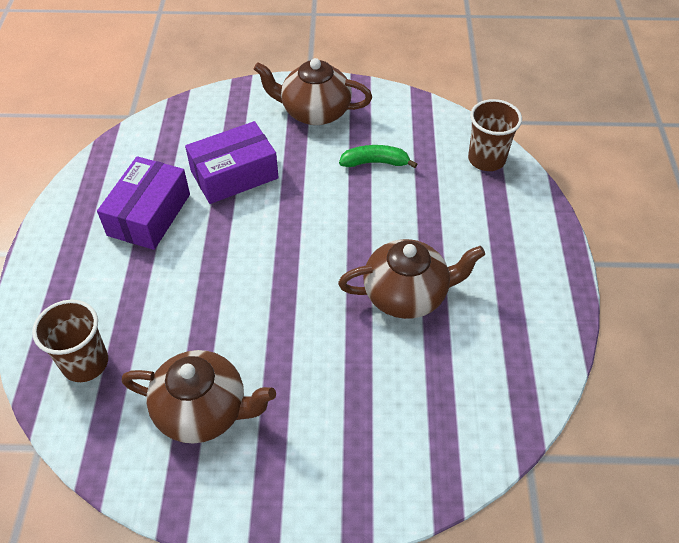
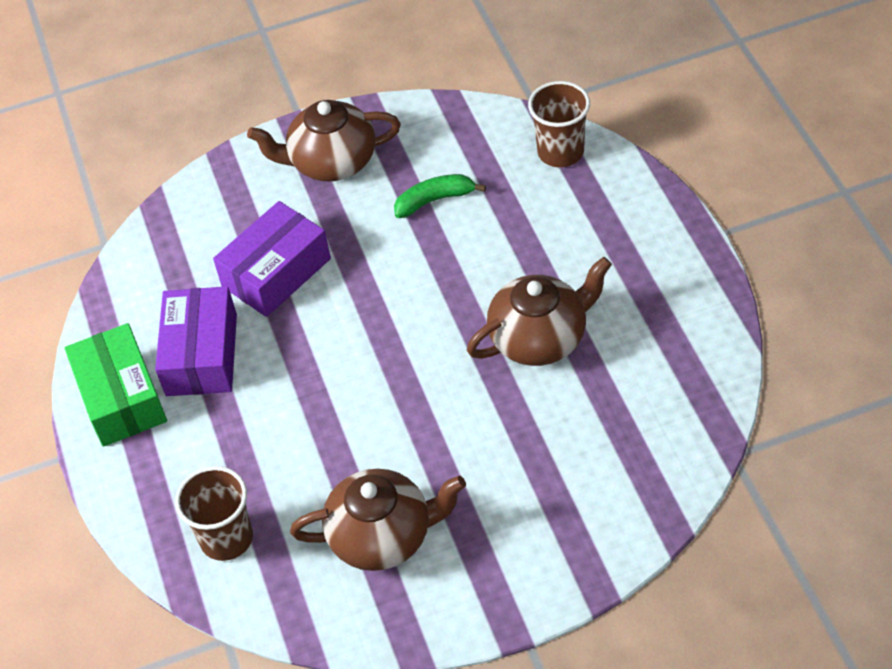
camera: 15 degrees left, 0 degrees up
(76, 225) = (121, 397): none -> green box

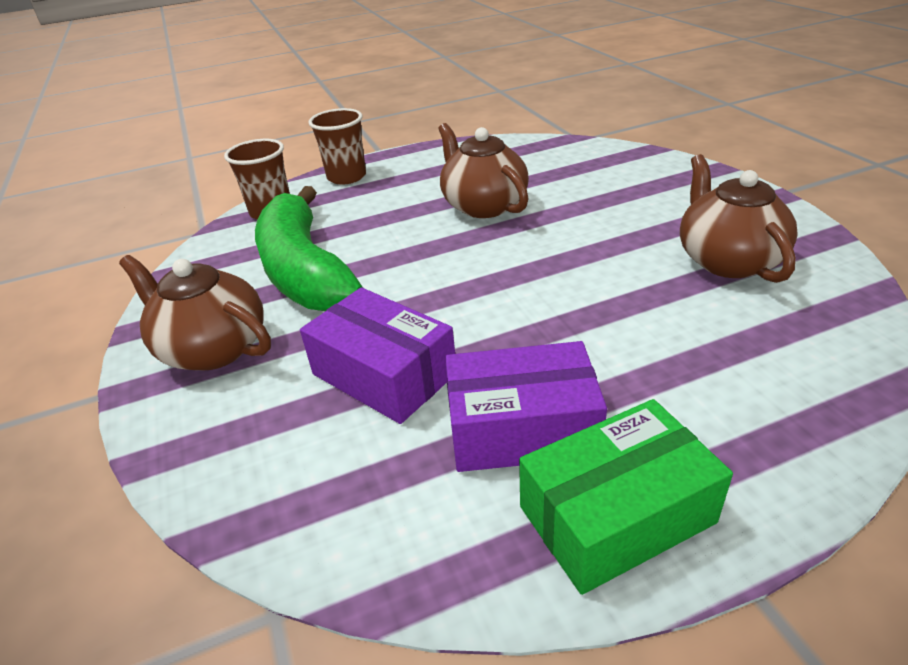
camera: 95 degrees left, 15 degrees down
(226, 538) = (795, 363): brown cup -> brown cup (346, 177)
(331, 162) = (213, 348): brown teapot -> brown teapot turned 135 degrees clockwise
(434, 200) = (304, 271): green banana -> green banana, size x2.27

